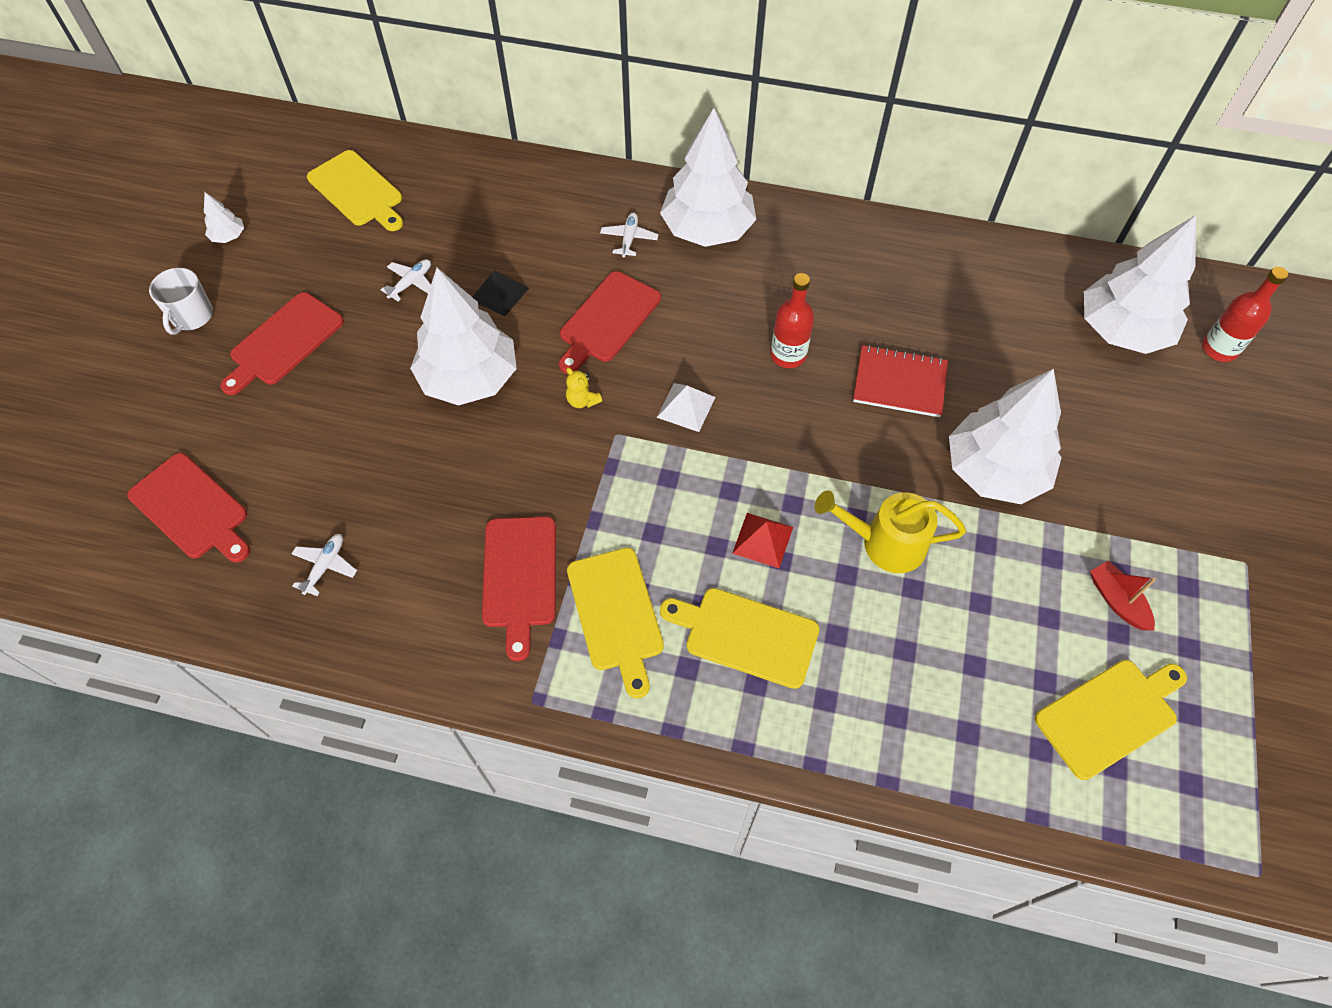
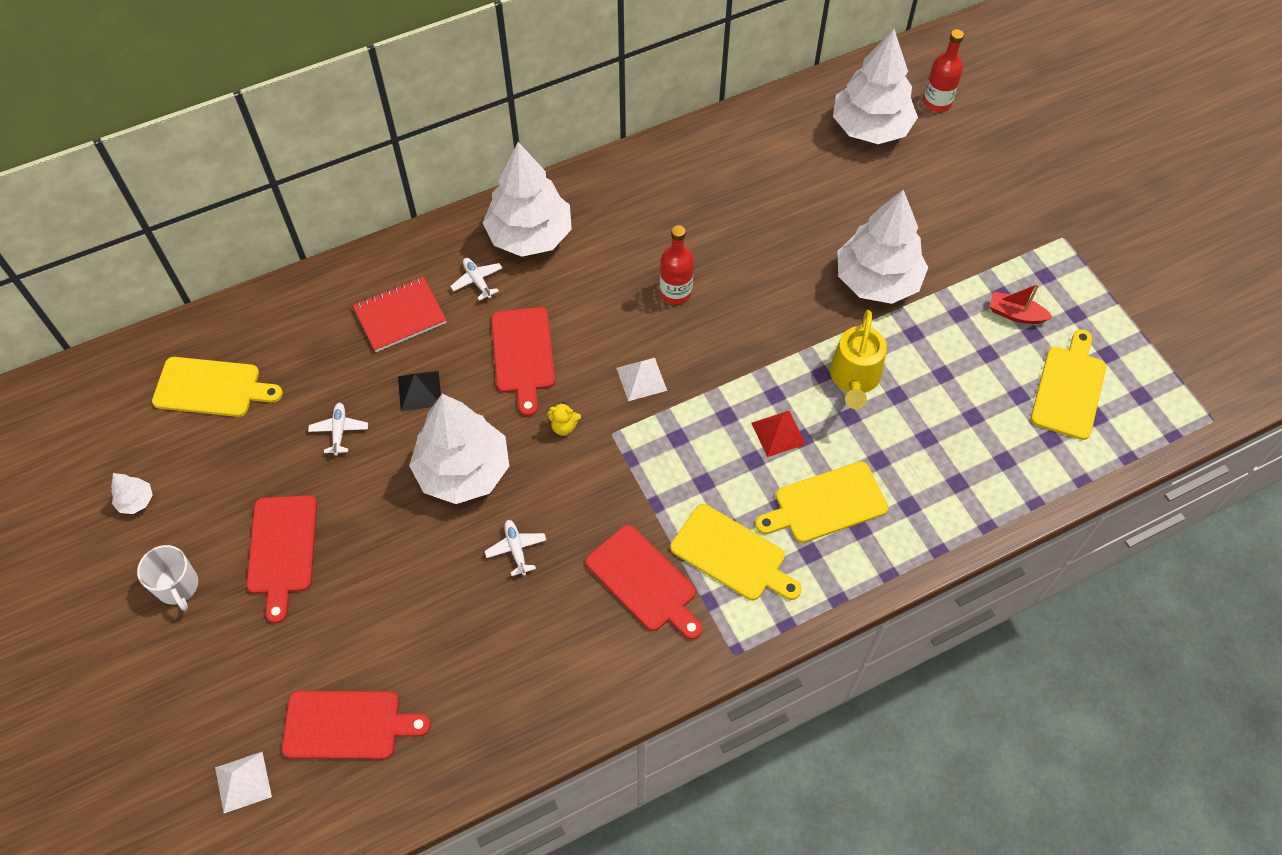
camera: 40 degrees left, 0 degrees up
(85, 492) = (243, 782): none -> white pyramid
(325, 566) = (497, 683): white plane -> white plane (516, 549)
(884, 543) = (854, 378): yellow watering can -> yellow watering can turned 45 degrees counterclockwise
(899, 383) = (766, 261): red notebook -> red notebook (400, 316)

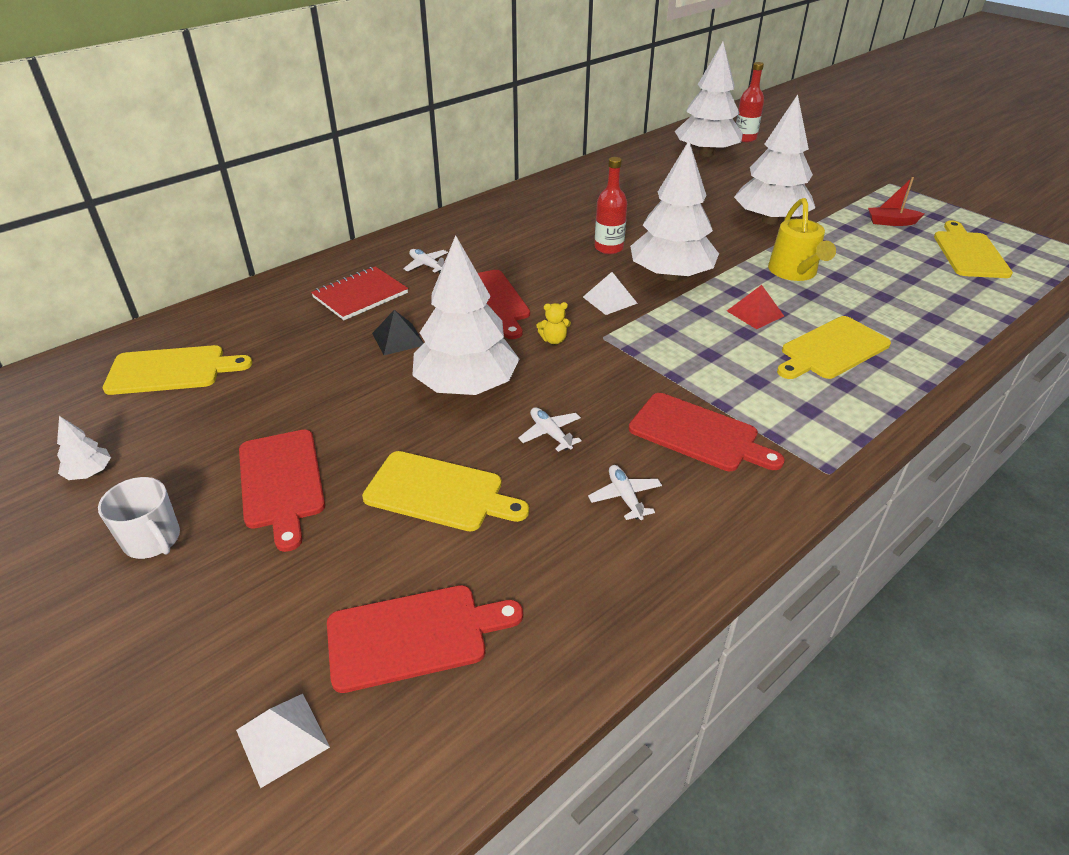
camera: 15 degrees left, 20 degrees down
(339, 431) = (322, 379): white plane -> white plane (625, 497)
(530, 235) = (463, 235): white tree -> white tree (671, 276)
(732, 555) = (771, 399): yellow cutting board -> yellow cutting board (439, 492)

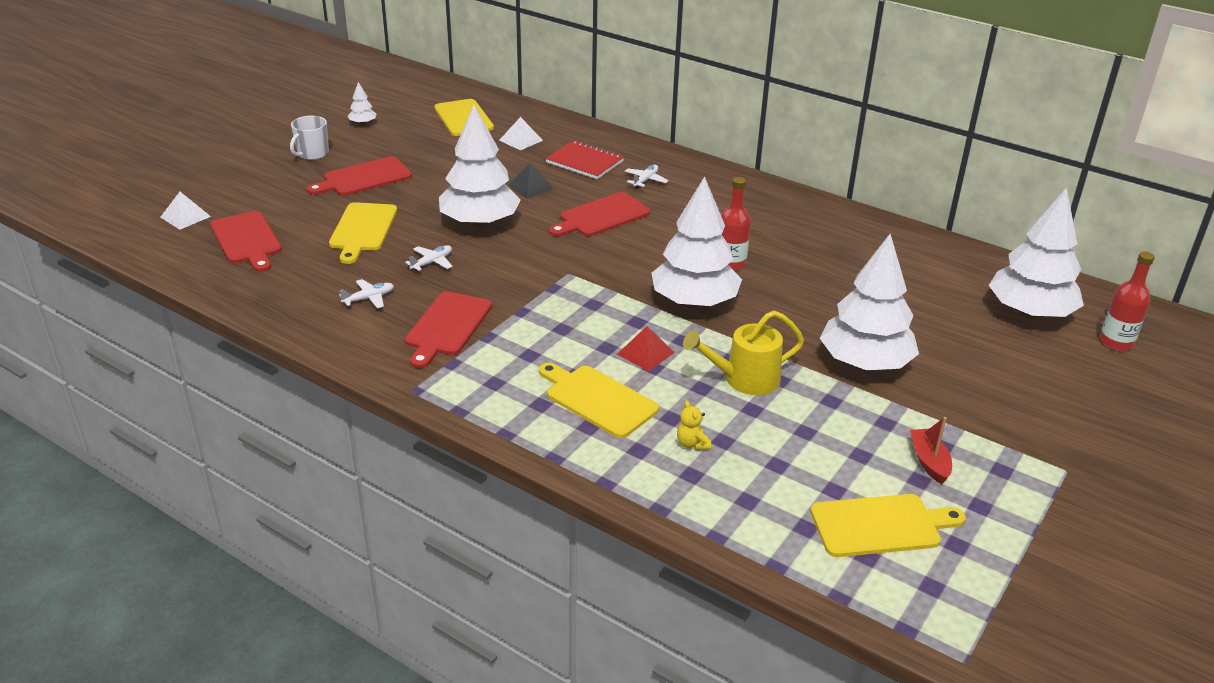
camera: 75 degrees right, 5 degrees down
(554, 340) = (555, 251): yellow teddy bear -> yellow teddy bear (692, 444)
(609, 300) = (631, 272): white pyramid -> white pyramid (521, 140)

